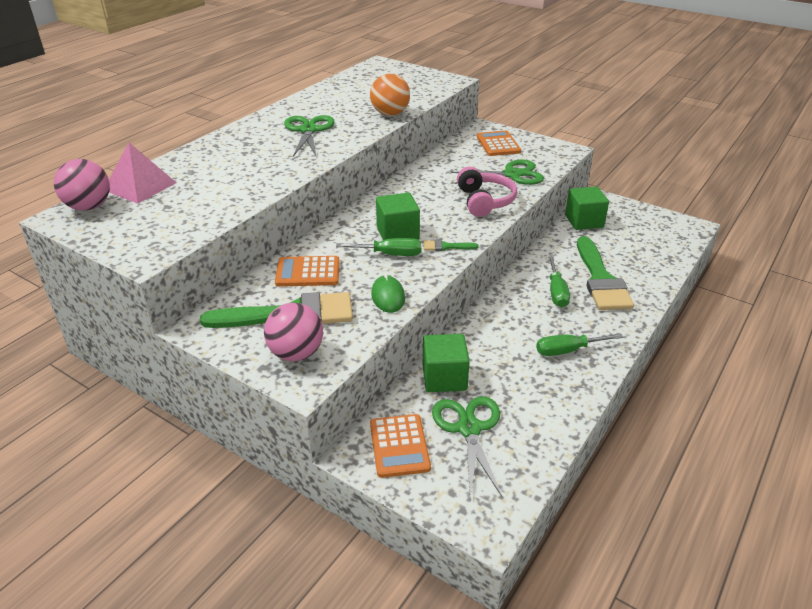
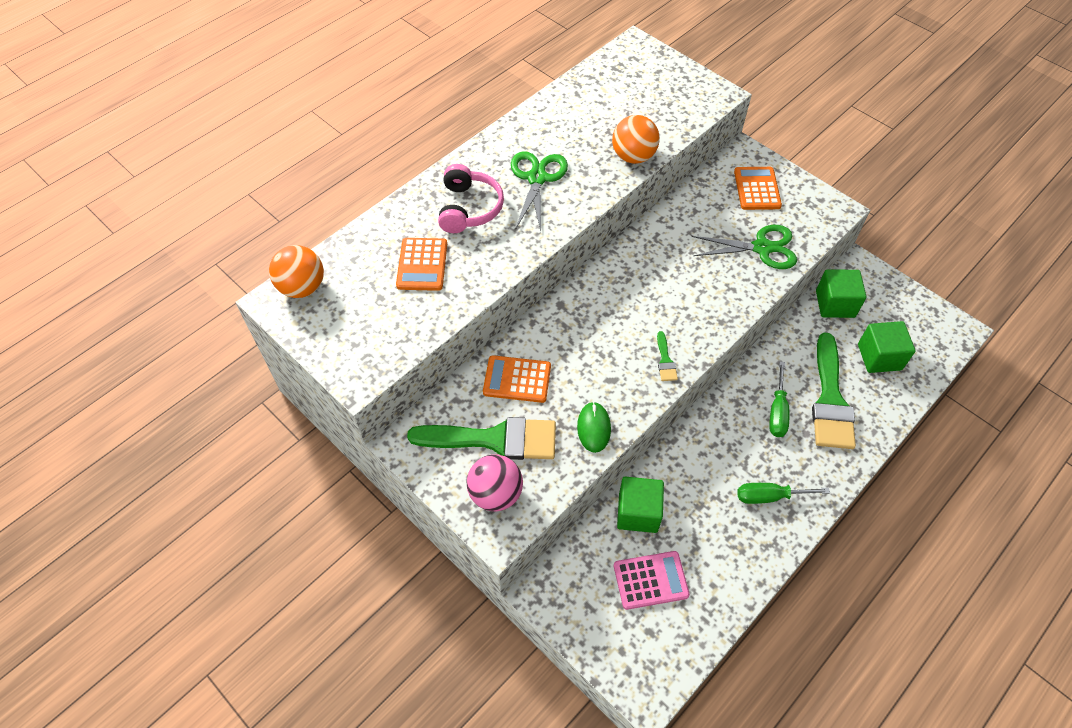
camera: 10 degrees right, 20 degrees up
(89, 207) = (302, 287): pink ball -> orange ball
(140, 186) = (353, 259): pink pyramid -> none
(390, 254) = (604, 364): green screwdriver -> none
(397, 234) = (617, 332): green cube -> green cube (879, 357)
(399, 446) = (582, 590): orange calculator -> orange calculator (422, 265)
(446, 246) = (665, 360): green brush -> green brush turned 105 degrees counterclockwise
(469, 428) = (650, 580): green scissors -> pink calculator
(485, 201) = (721, 291): pink headphones -> pink headphones (469, 208)

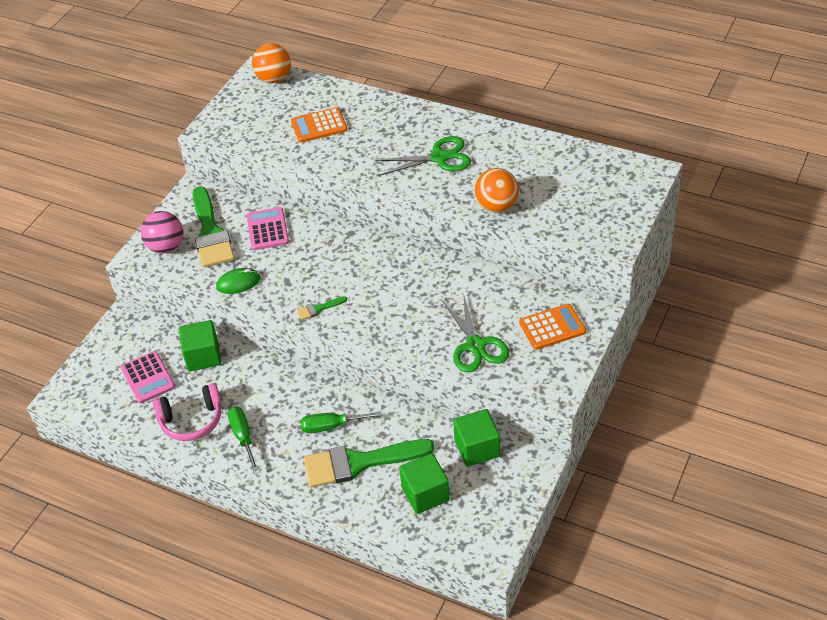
camera: 75 degrees right, 10 degrees down
(469, 208) = (387, 131): pink headphones -> pink headphones (192, 420)
(517, 379) = (267, 229): orange calculator -> pink calculator

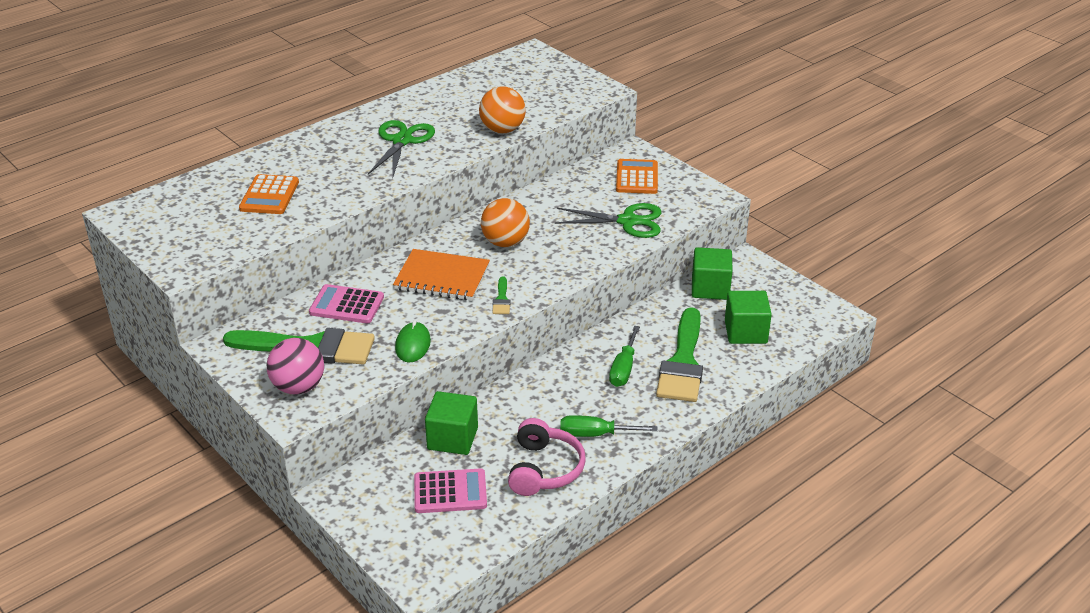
camera: 70 degrees left, 10 degrees down
(274, 79) = (149, 205): orange ball -> orange ball (505, 242)
(328, 264) = (442, 277): none -> orange notebook

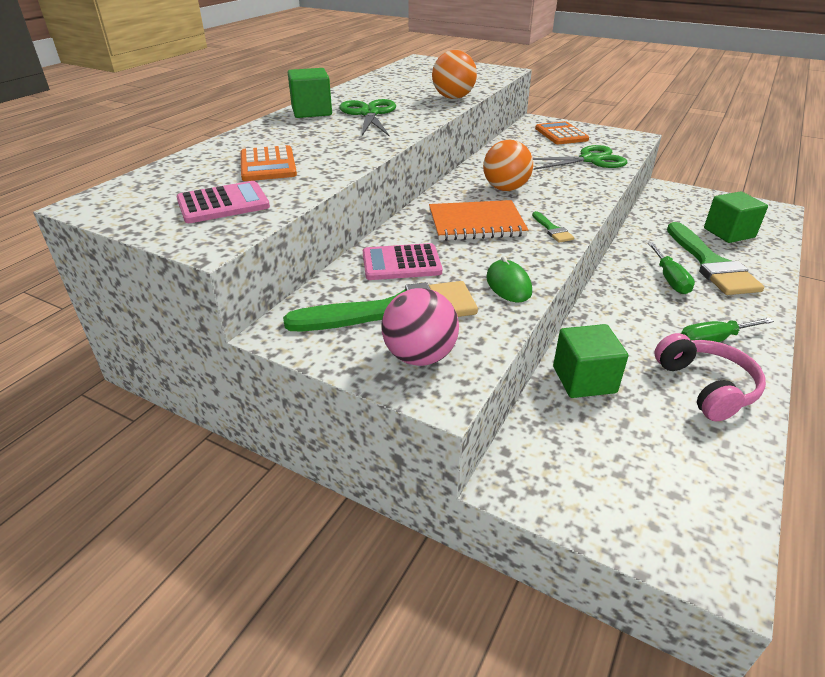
camera: 20 degrees left, 0 degrees up
(450, 492) = (640, 439): pink calculator -> pink calculator (223, 204)
(710, 288) = (664, 209): green cube -> green cube (311, 111)

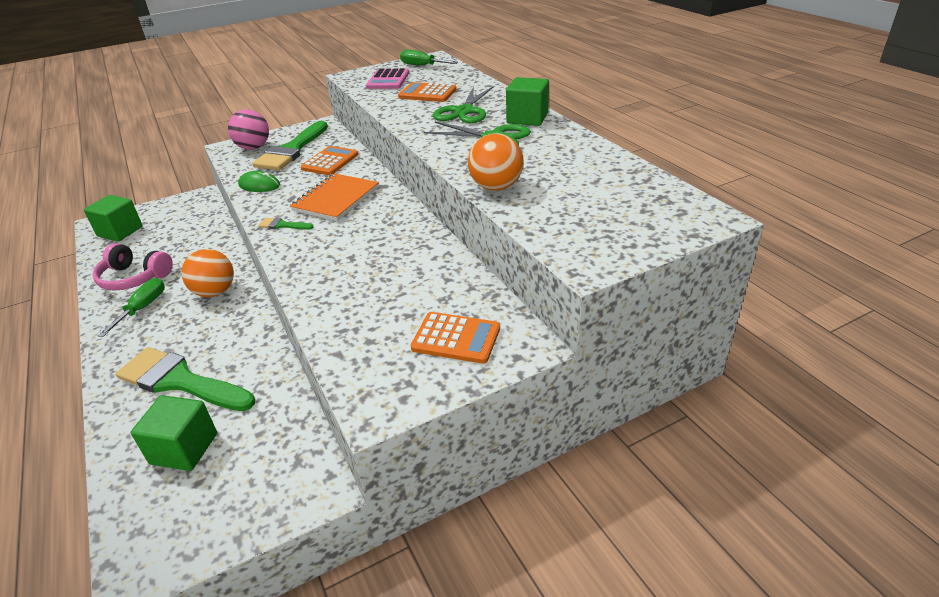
camera: 125 degrees right, 0 degrees up
(401, 263) = (330, 162): pink calculator -> orange calculator
(505, 189) = (369, 232): orange ball -> orange ball (215, 292)
(584, 379) = (206, 240): green cube -> green cube (120, 231)
(590, 160) = (360, 316): green scissors -> green scissors (464, 111)
(670, 279) = (206, 337): green screwdriver -> green screwdriver (422, 66)

